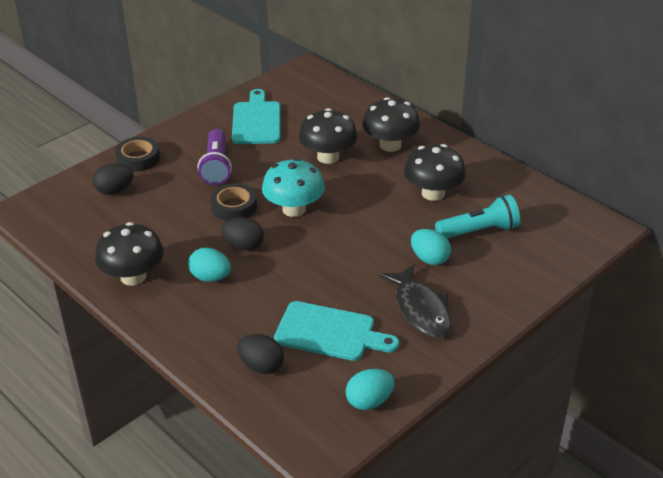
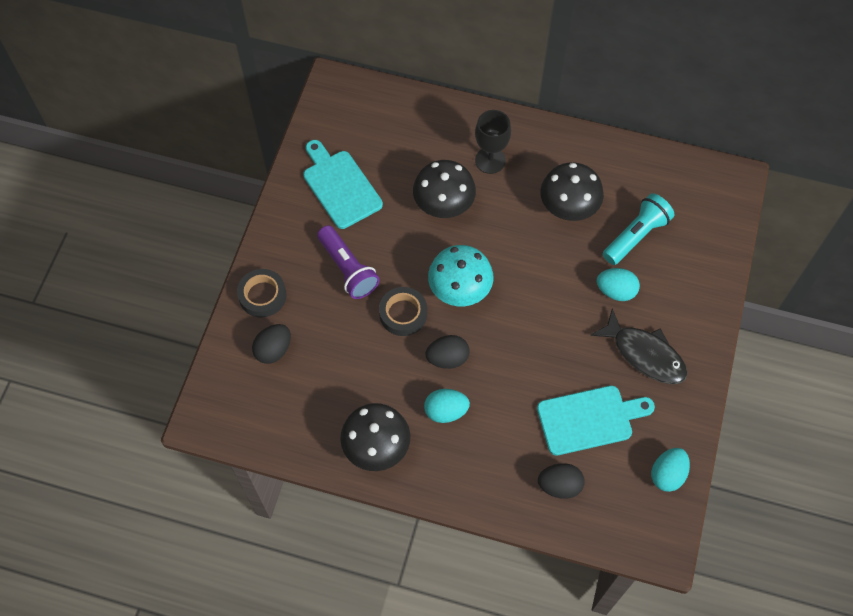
camera: 30 degrees left, 25 degrees up
(390, 145) = (490, 160): black mushroom -> black goblet

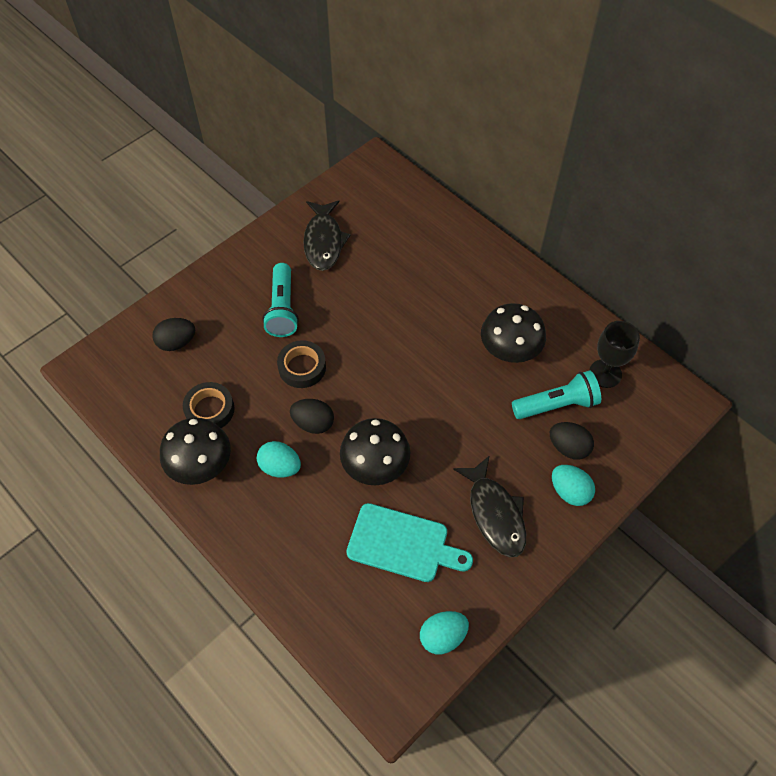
camera: 30 degrees right, 5 degrees down
(262, 295) = (200, 296): black tape -> black tape (209, 410)
(340, 186) = (323, 241): turquoise cutting board -> black fish
(348, 269) = (282, 309): purple flashlight -> turquoise flashlight
(444, 204) = (400, 296): black mushroom -> black mushroom (375, 466)
(459, 289) = (364, 371): turquoise mushroom -> none
(490, 160) = (465, 279): black goblet -> black goblet (605, 373)
(559, 485) = (334, 588): black egg -> black egg (568, 447)
(616, 291) = (505, 443): turquoise egg -> turquoise egg (569, 492)

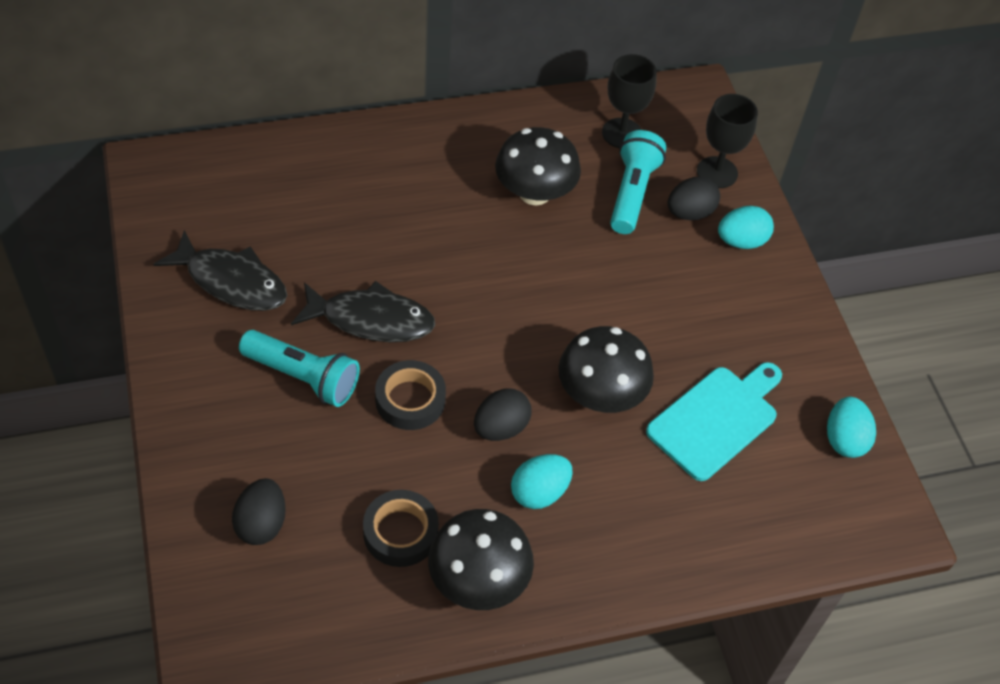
camera: 65 degrees left, 5 degrees down
(495, 514) = (728, 317): black fish -> black fish (371, 320)
(621, 448) = (717, 172): none -> black goblet

